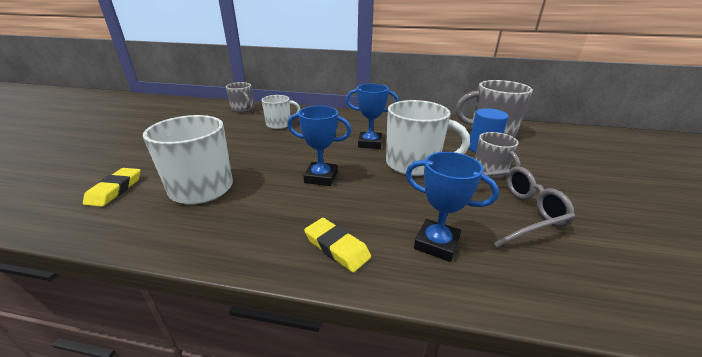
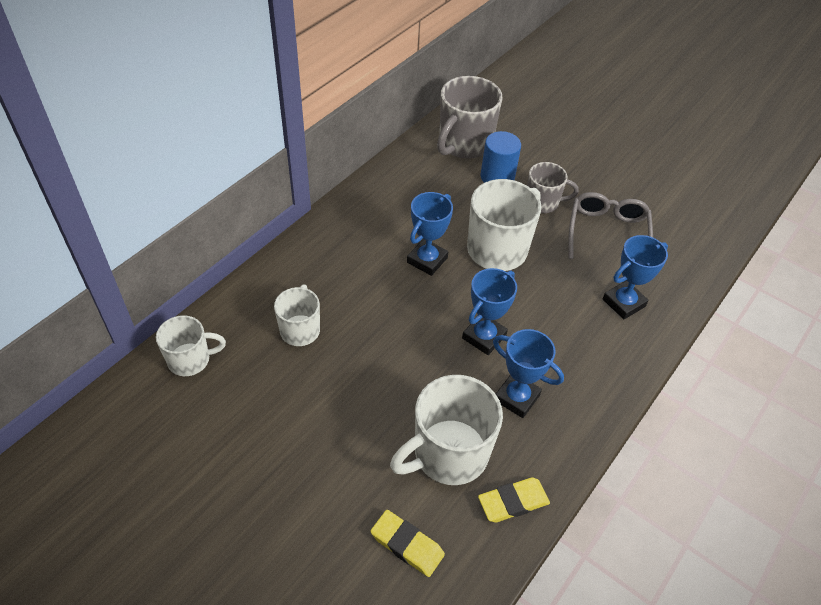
camera: 65 degrees left, 20 degrees up
(243, 109) = (190, 360): grey mug -> white mug
(269, 205) = (516, 397): none -> blue trophy
(336, 247) = (602, 367): yellow eraser -> yellow eraser (513, 502)

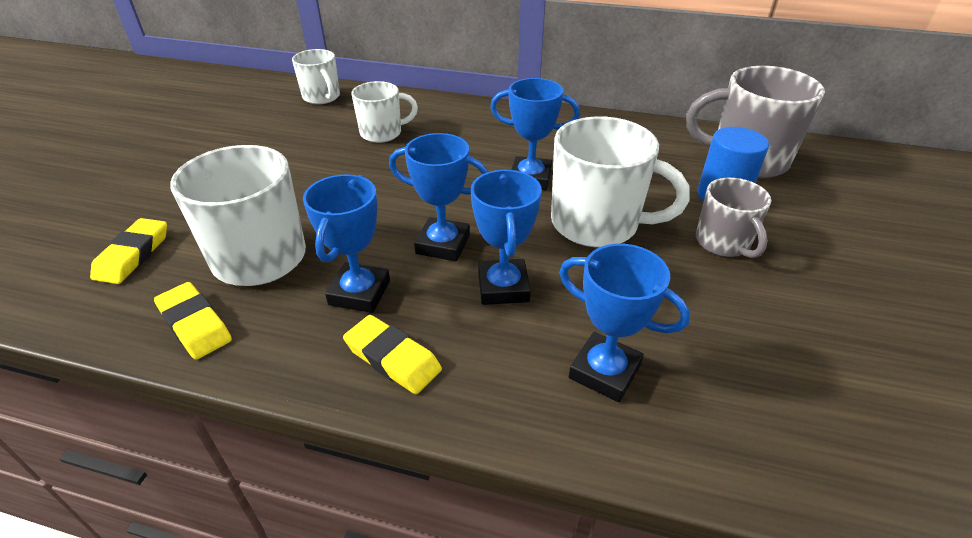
camera: 70 degrees right, 10 degrees down
(541, 320) = (503, 287): none -> blue trophy
(583, 394) = (392, 358): none -> yellow eraser
(607, 233) = (736, 322): grey glasses -> none

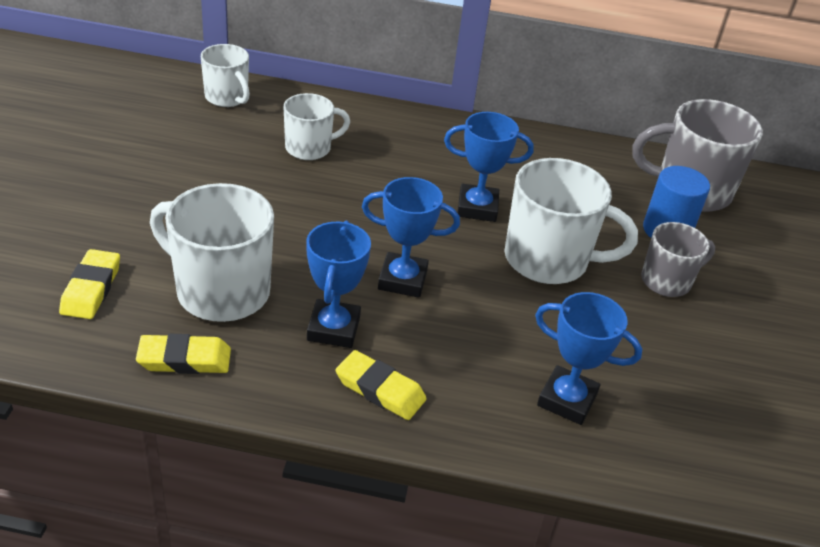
camera: 10 degrees left, 0 degrees up
(195, 324) = (184, 359): yellow eraser -> yellow eraser turned 45 degrees counterclockwise
(503, 287) = (468, 323): blue trophy -> none
(723, 243) = (667, 281): grey mug -> grey mug turned 90 degrees counterclockwise

